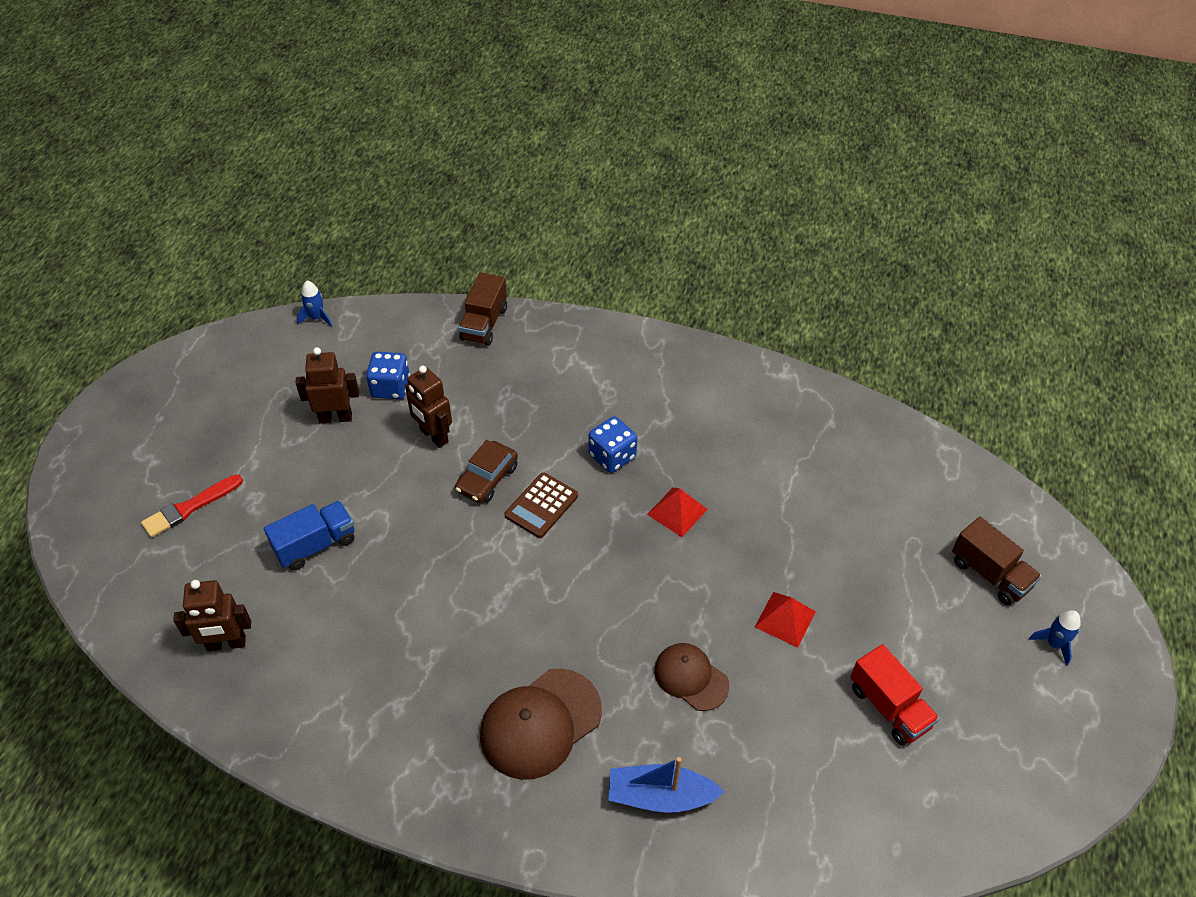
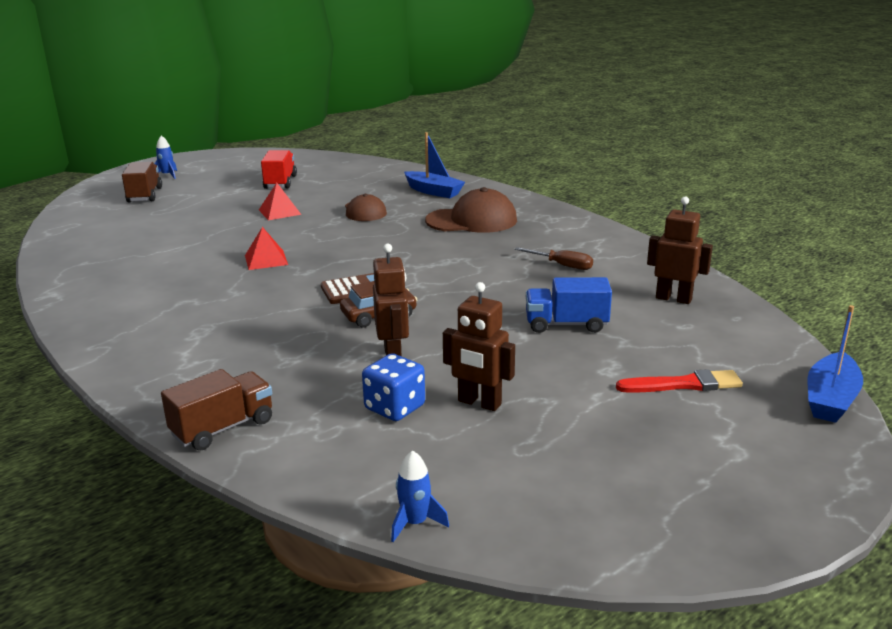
camera: 145 degrees left, 25 degrees down
(69, 543) = (830, 399): none -> blue boat
(369, 658) = (562, 265): none -> brown screwdriver
(612, 456) = (263, 296): blue dice -> none

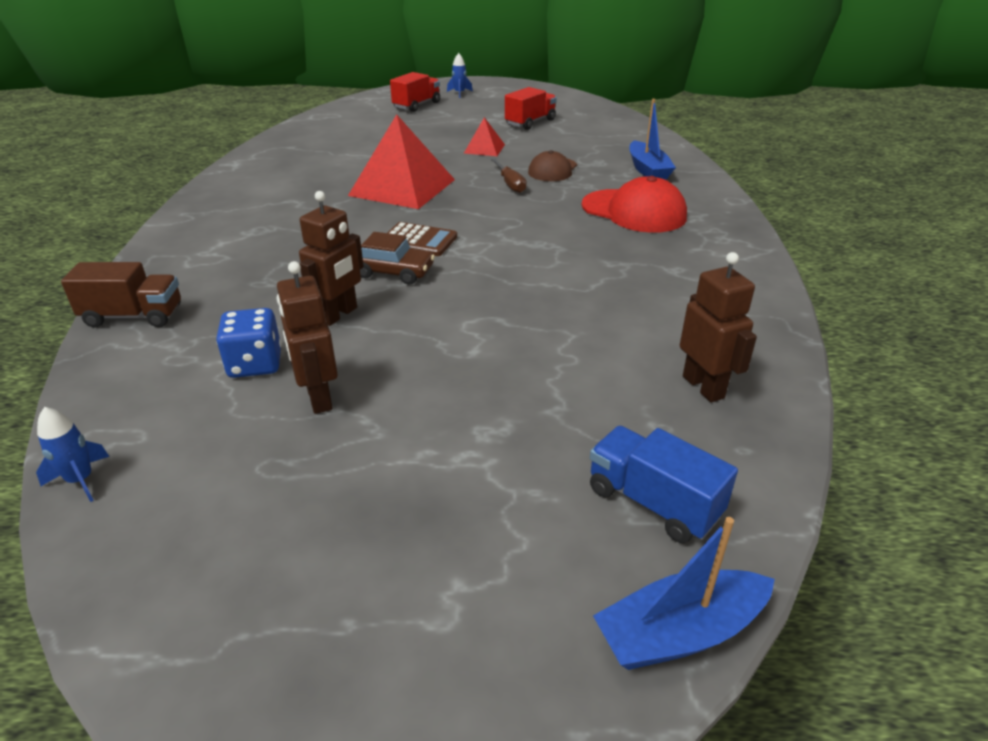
camera: 40 degrees right, 10 degrees up
(145, 195) = (417, 105): brown truck -> red truck
(266, 260) = (402, 187): red pyramid -> red pyramid, size x2.04
(472, 220) = (634, 211): brown cap -> red cap
(562, 265) = (643, 293): brown screwdriver -> brown screwdriver (510, 184)
(566, 324) = (533, 359): blue truck -> blue truck (653, 502)
(684, 384) = (532, 495): red brush -> none

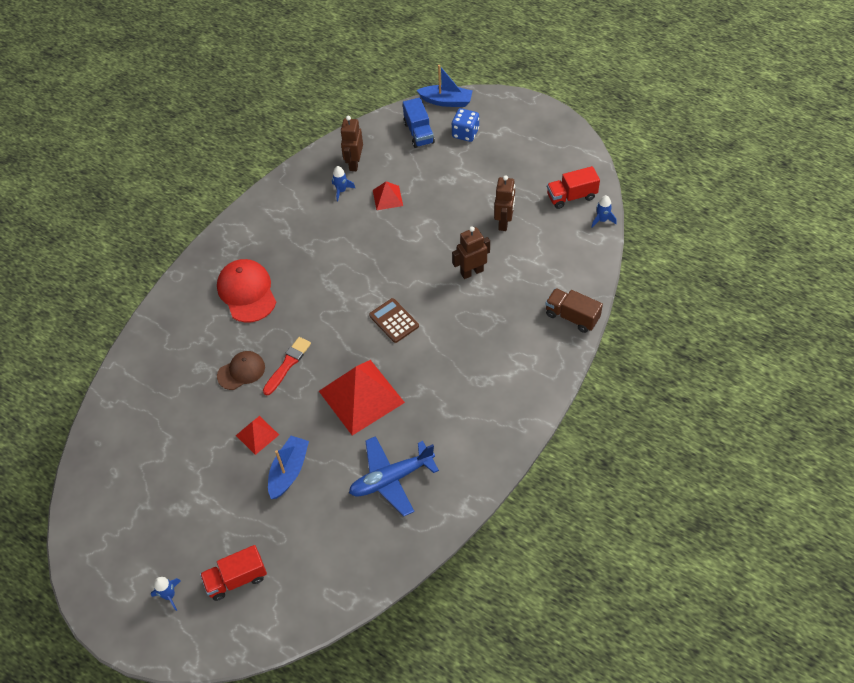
camera: 145 degrees left, 20 degrees up
(255, 364) = (523, 254): blue dice -> blue dice (465, 133)
(323, 159) = (391, 478): none -> blue plane
(393, 272) = (426, 295): brown car -> none
(510, 184) = (287, 364): brown screwdriver -> red brush
(530, 122) = (175, 472): red truck -> red truck (571, 196)
(577, 358) = (387, 198): none -> red pyramid
(648, 170) = (181, 338): blue boat -> blue boat (289, 471)
(667, 340) = (341, 191): none -> blue rocket

